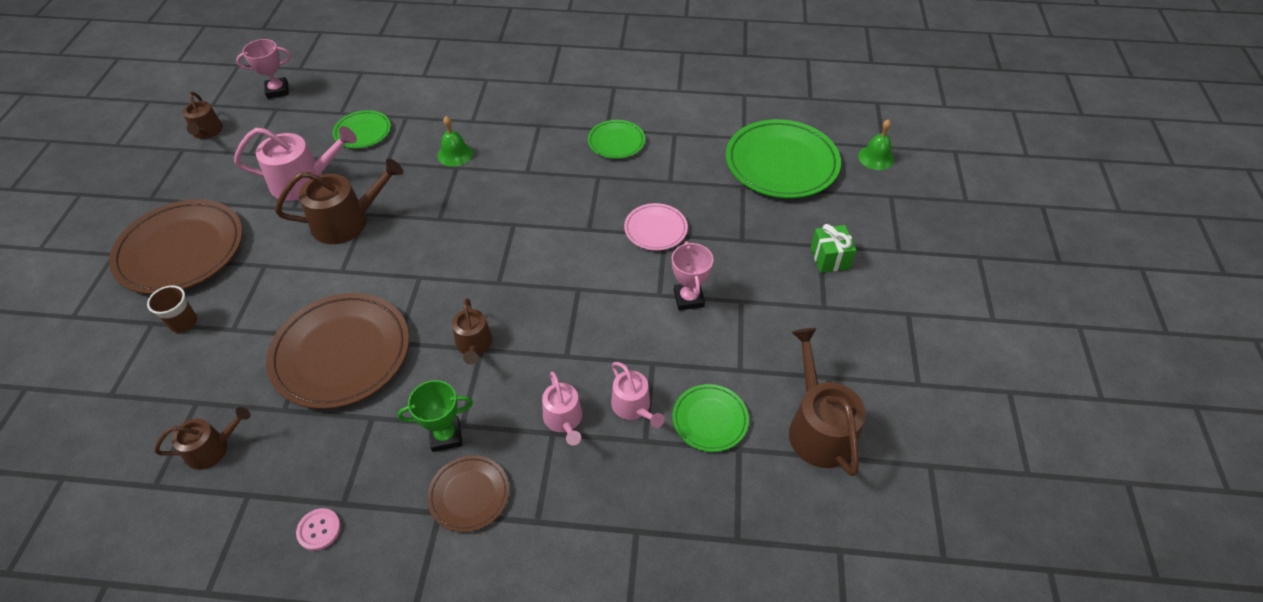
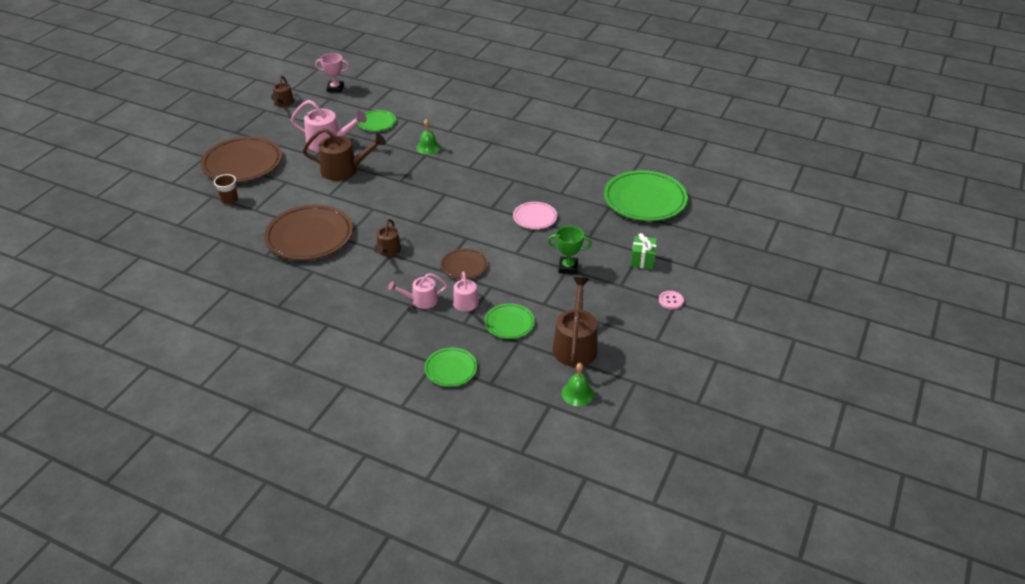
camera: 20 degrees right, 10 degrees down
(212, 448) = (220, 263): brown watering can -> none
(319, 530) = (260, 314): pink button -> pink button (671, 301)
(446, 436) = (349, 290): green trophy -> green trophy (568, 267)
(469, 495) = (348, 321): brown plate -> brown plate (464, 266)
(564, 419) = (421, 300): pink watering can -> pink watering can turned 75 degrees clockwise
(616, 142) = (537, 163): green plate -> green plate (451, 369)
(689, 298) = (534, 259): pink trophy -> none
(876, 157) = (716, 211): green bell -> green bell (577, 393)

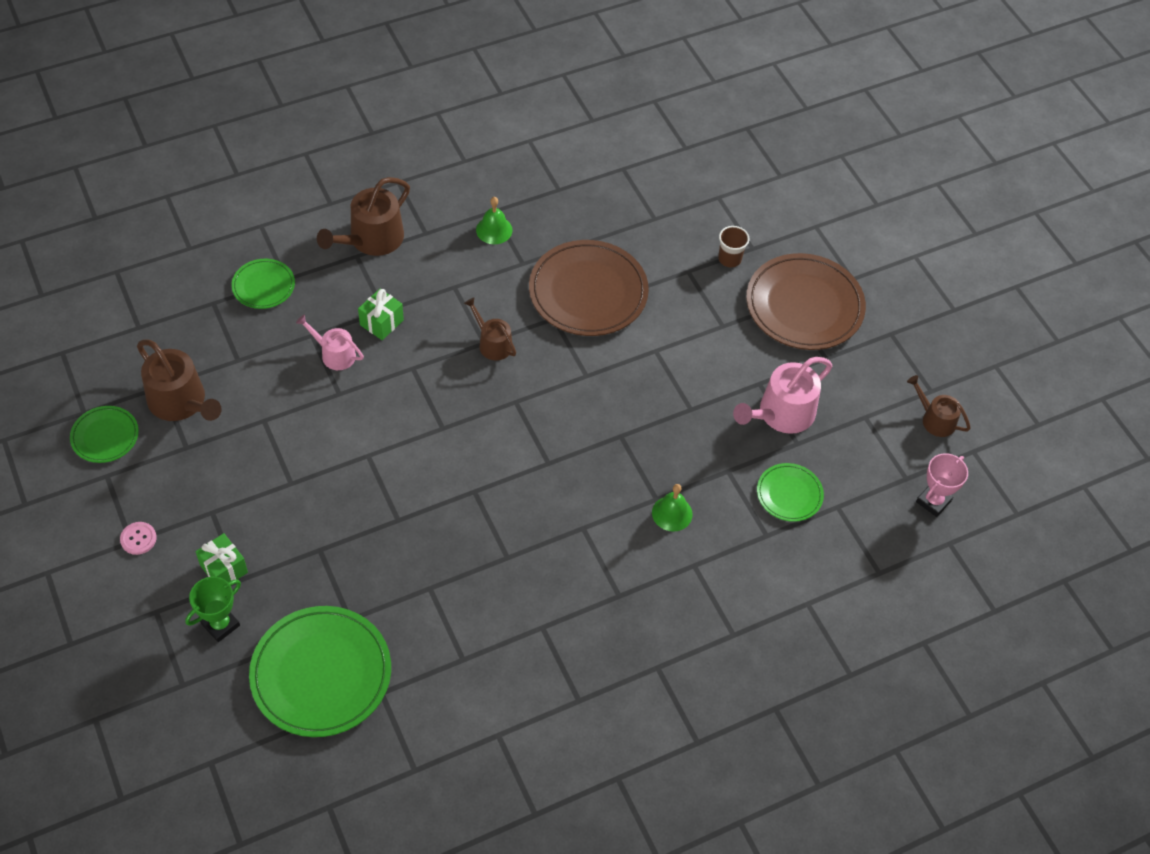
camera: 125 degrees right, 15 degrees up
(344, 170) = (698, 394): brown watering can -> brown watering can (371, 239)
(421, 300) = (381, 322): pink watering can -> green gift
(464, 266) = (396, 393): brown plate -> none
(509, 323) = (270, 371): green plate -> green plate (105, 436)
(535, 217) = (410, 521): pink plate -> none
(568, 267) = (292, 485): green trophy -> green trophy (220, 625)
(577, 393) = (125, 357): green bell -> green bell (494, 230)

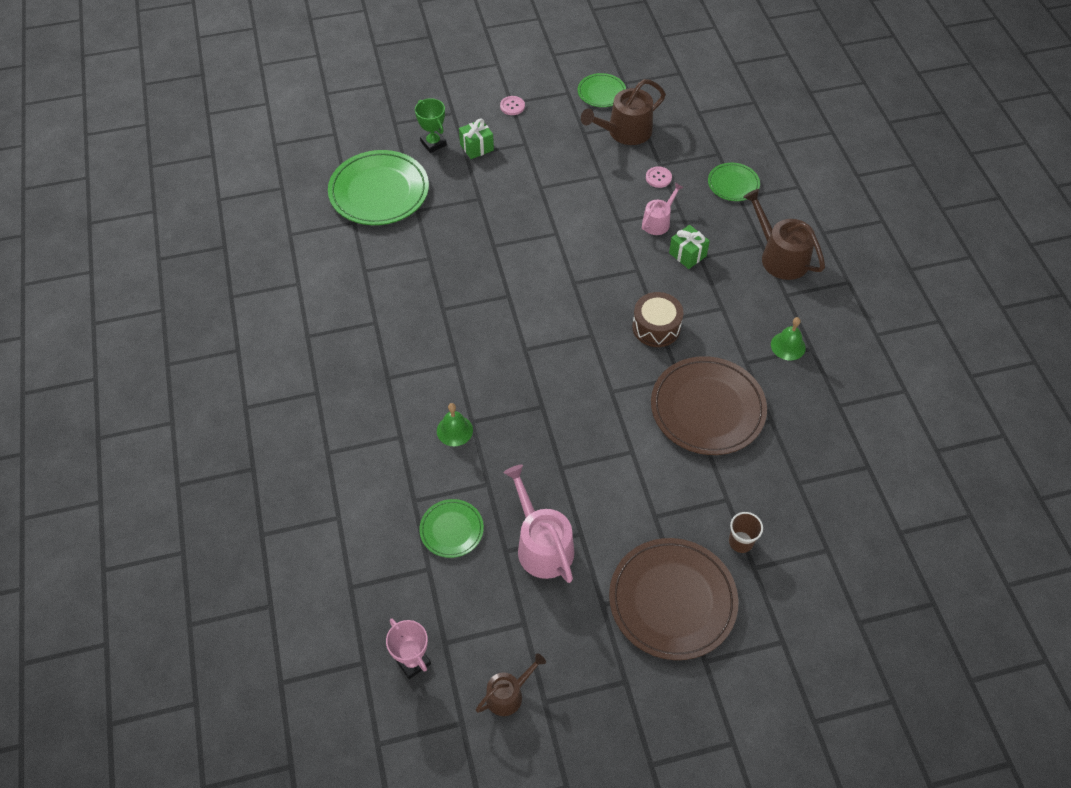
camera: 105 degrees right, 0 degrees up
(261, 360) = (658, 178): none -> pink button
(492, 343) = (656, 327): brown watering can -> brown drum

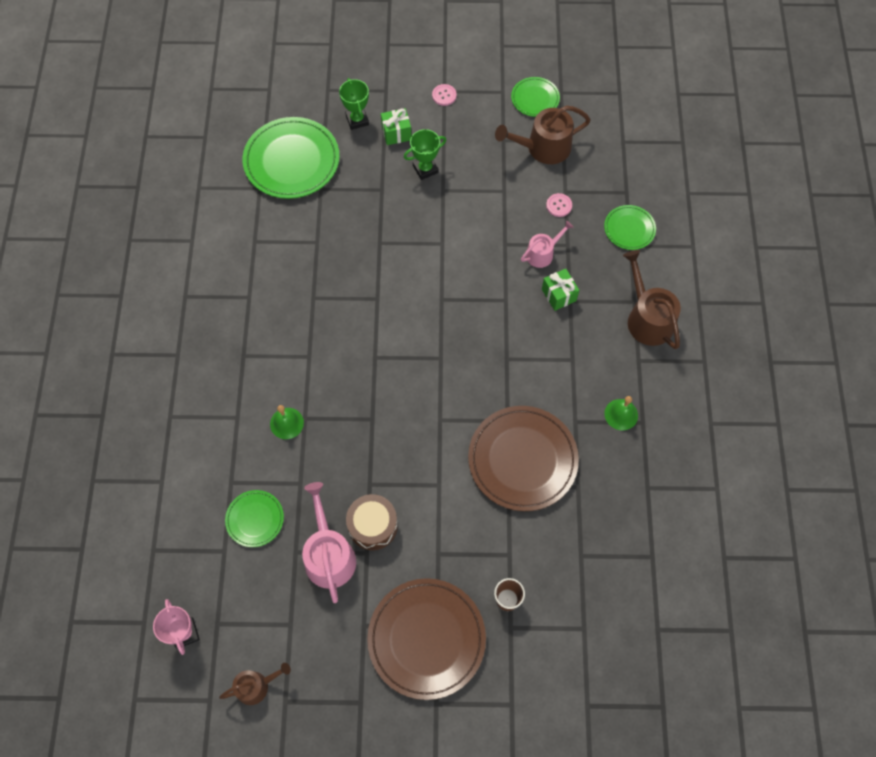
camera: 15 degrees right, 10 degrees up
(516, 172) = (425, 169): none -> green trophy
(656, 327) = (503, 364): brown drum -> brown drum (373, 525)

